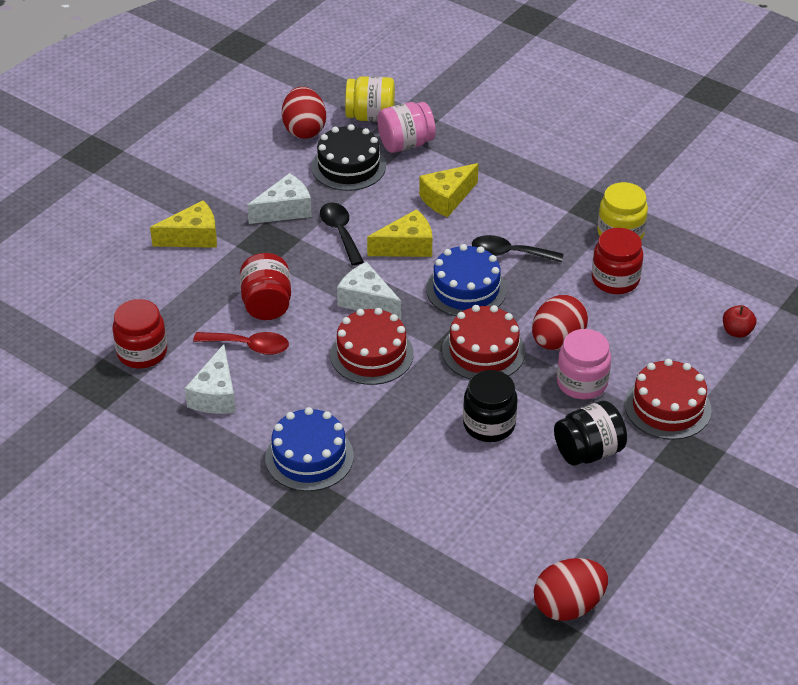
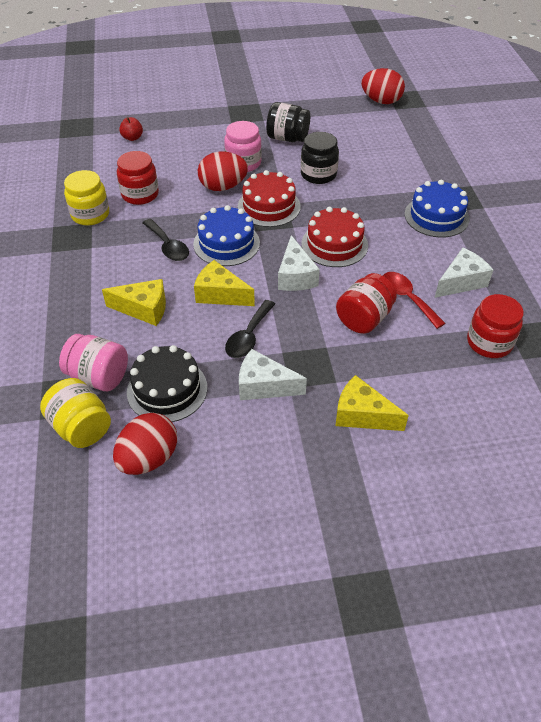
camera: 135 degrees left, 5 degrees up
(667, 407) = (222, 132): red cake -> none

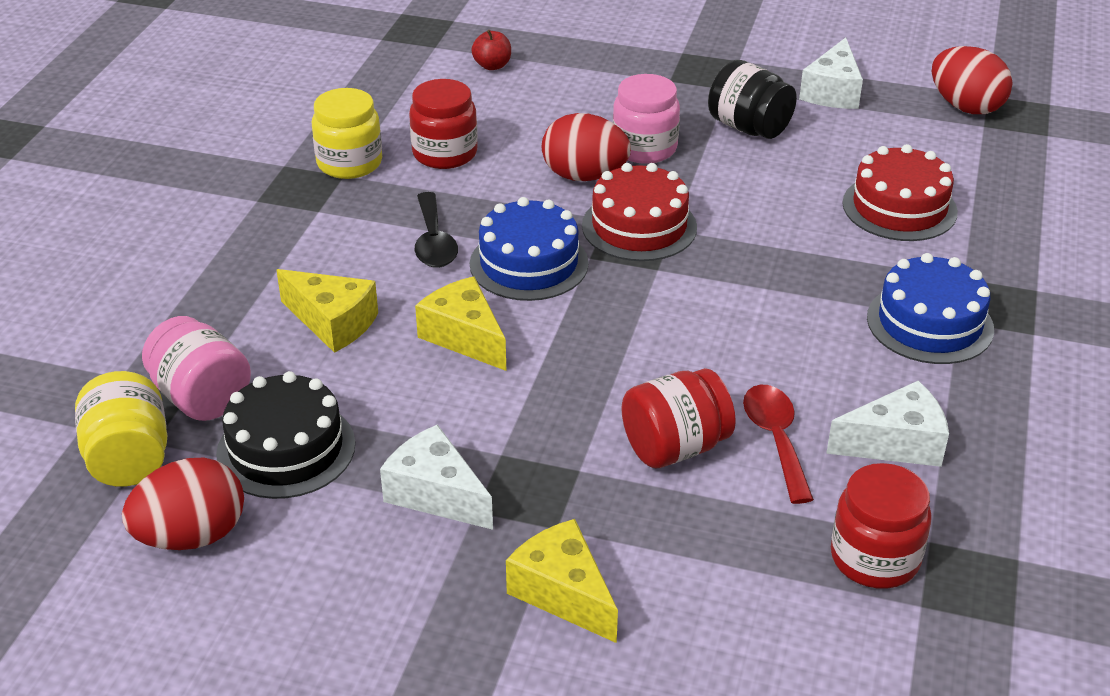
camera: 25 degrees right, 10 degrees down
(248, 336) = (464, 413): black spoon -> none
(295, 276) = (606, 346): white cheese -> white cheese (832, 92)
(318, 174) = (761, 198): black jar -> none
(334, 244) = (709, 316): red cake -> red cake (899, 207)

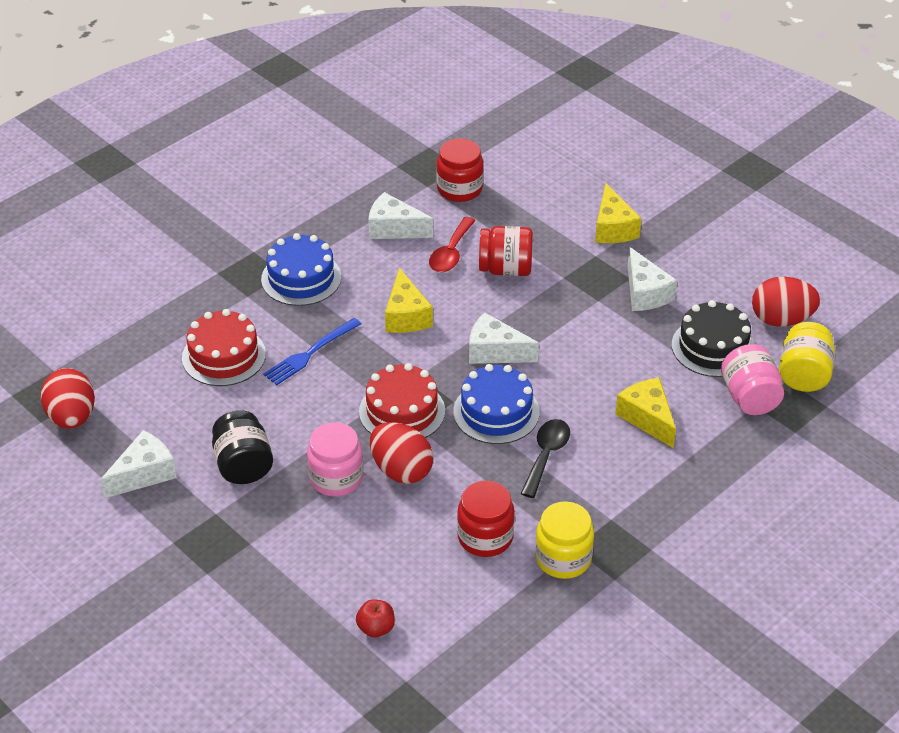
camera: 150 degrees left, 5 degrees up
(464, 337) = (572, 376): yellow cheese -> yellow cheese (406, 316)
(589, 328) = (495, 352): none -> white cheese
(809, 244) = (310, 353): none -> blue fork

